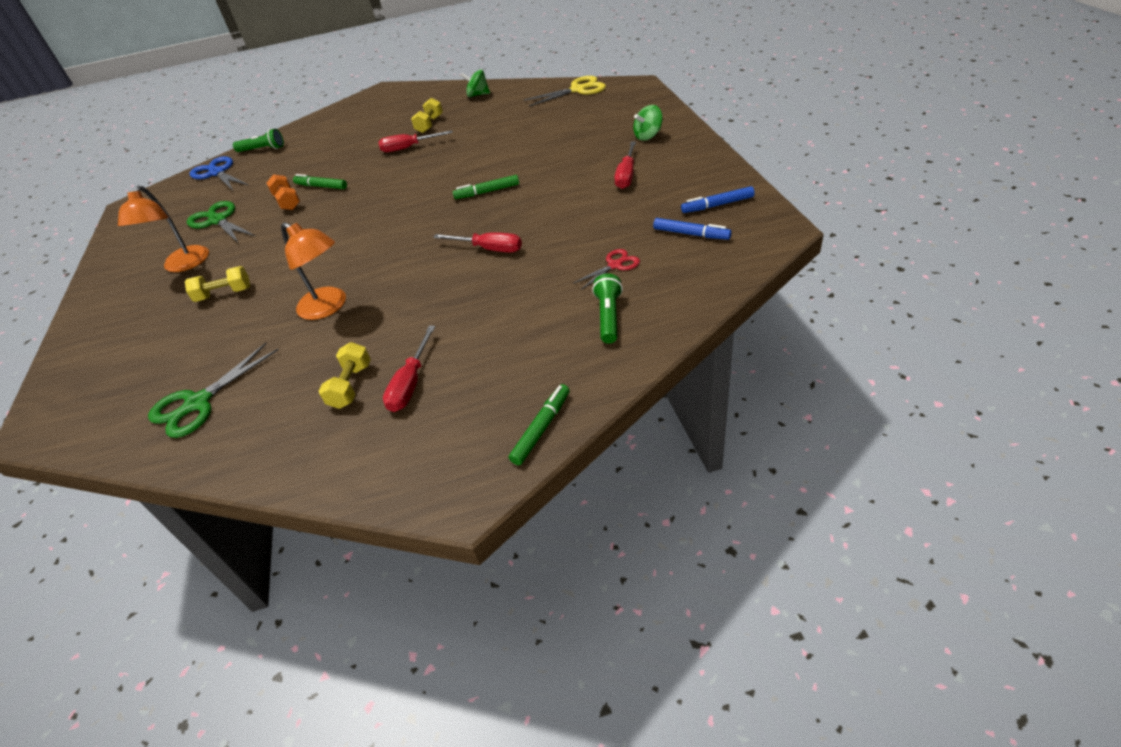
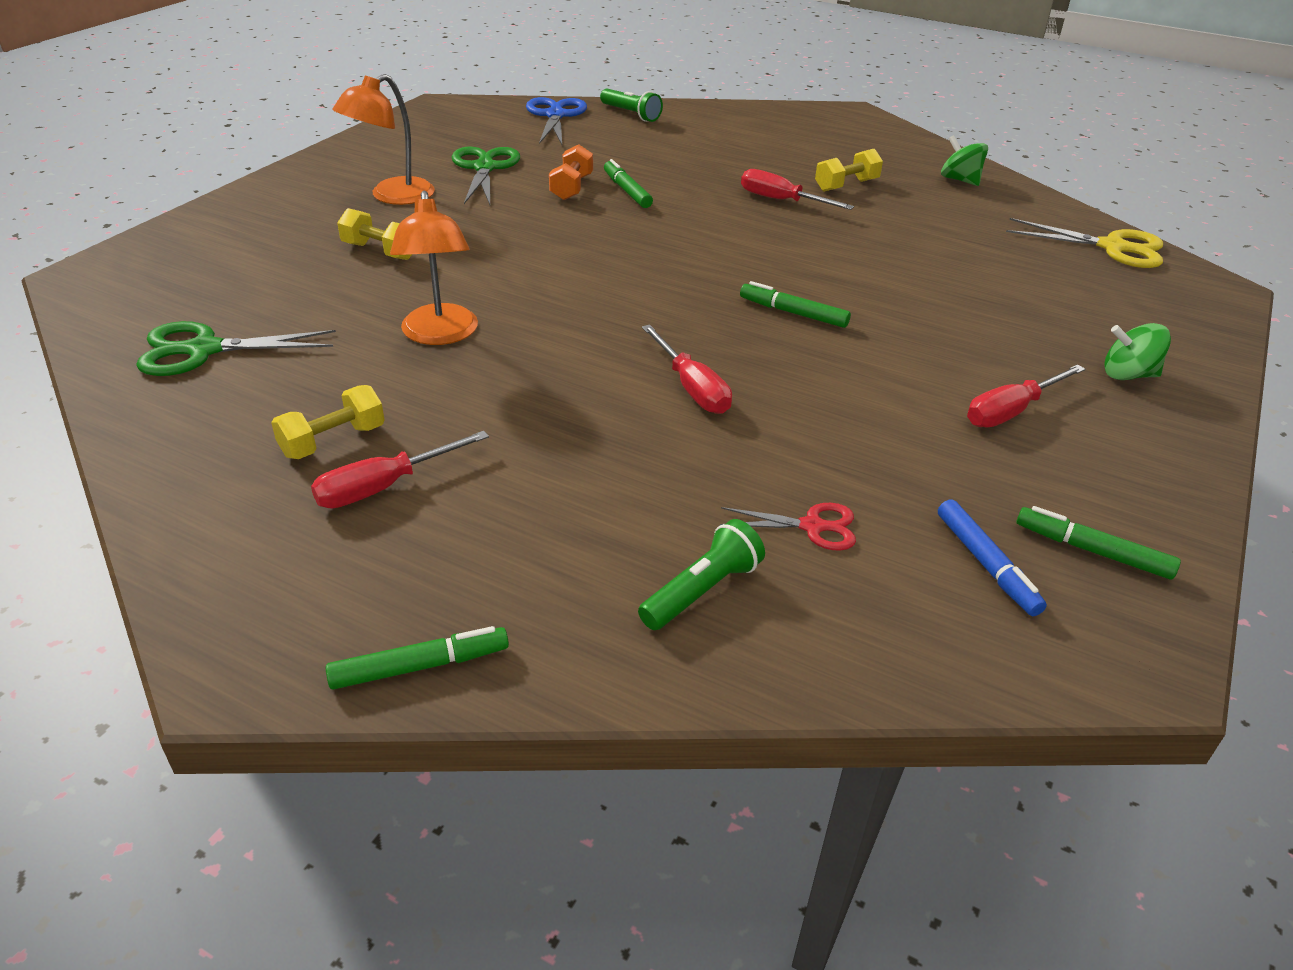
camera: 35 degrees right, 5 degrees down
(717, 205) = (1092, 551): blue marker -> green marker

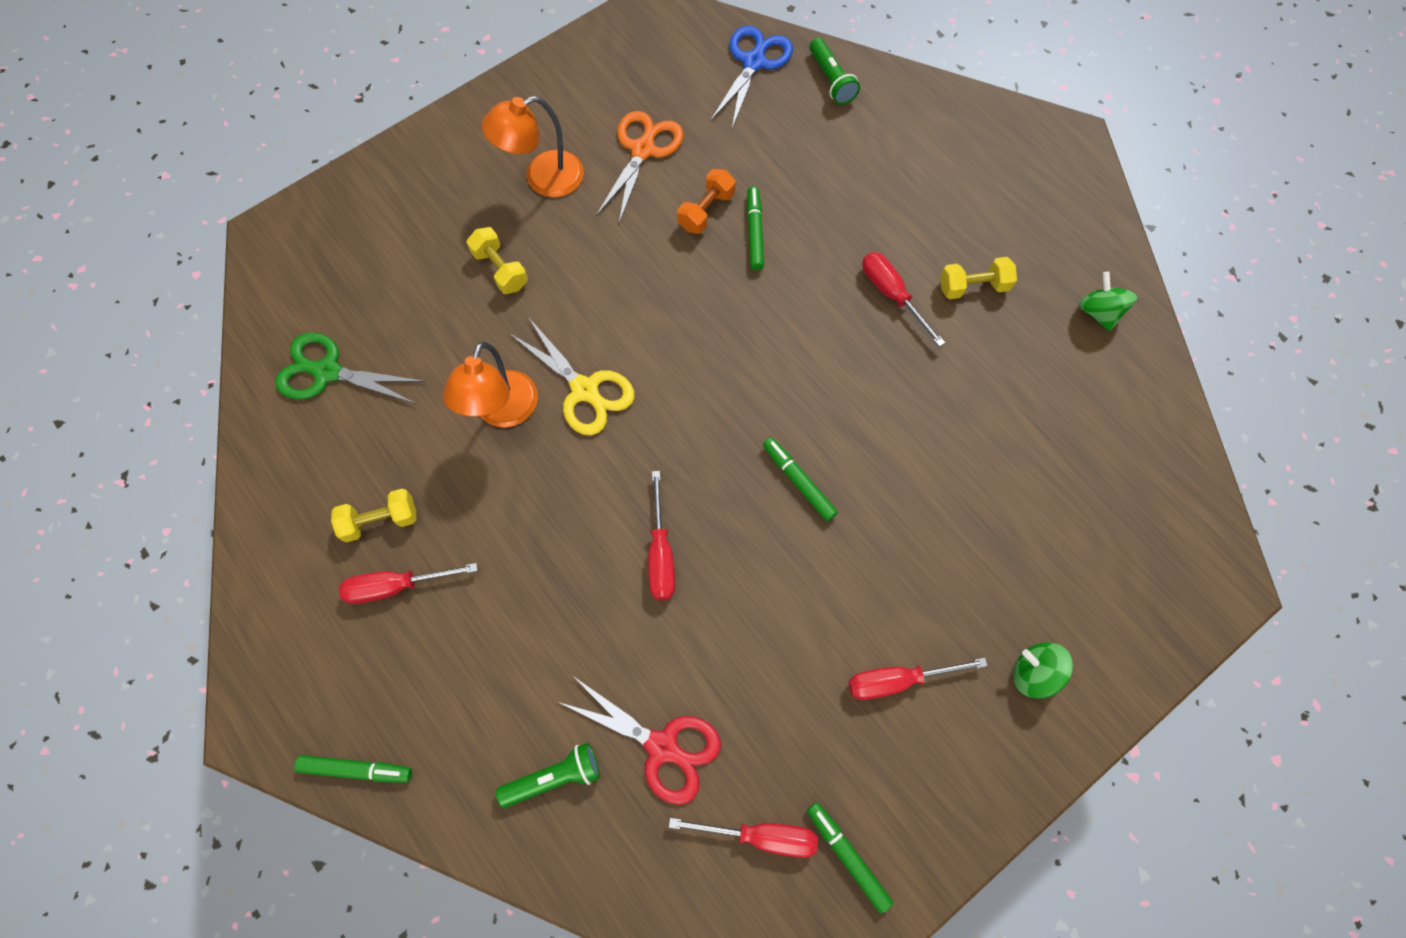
camera: 25 degrees right, 30 degrees up
(484, 168) = (643, 150): green scissors -> orange scissors
(812, 526) = (662, 746): red scissors -> red scissors, size x1.67
(986, 564) = (760, 835): blue marker -> red screwdriver
(1112, 247) = (1171, 482): yellow scissors -> yellow scissors (585, 390)

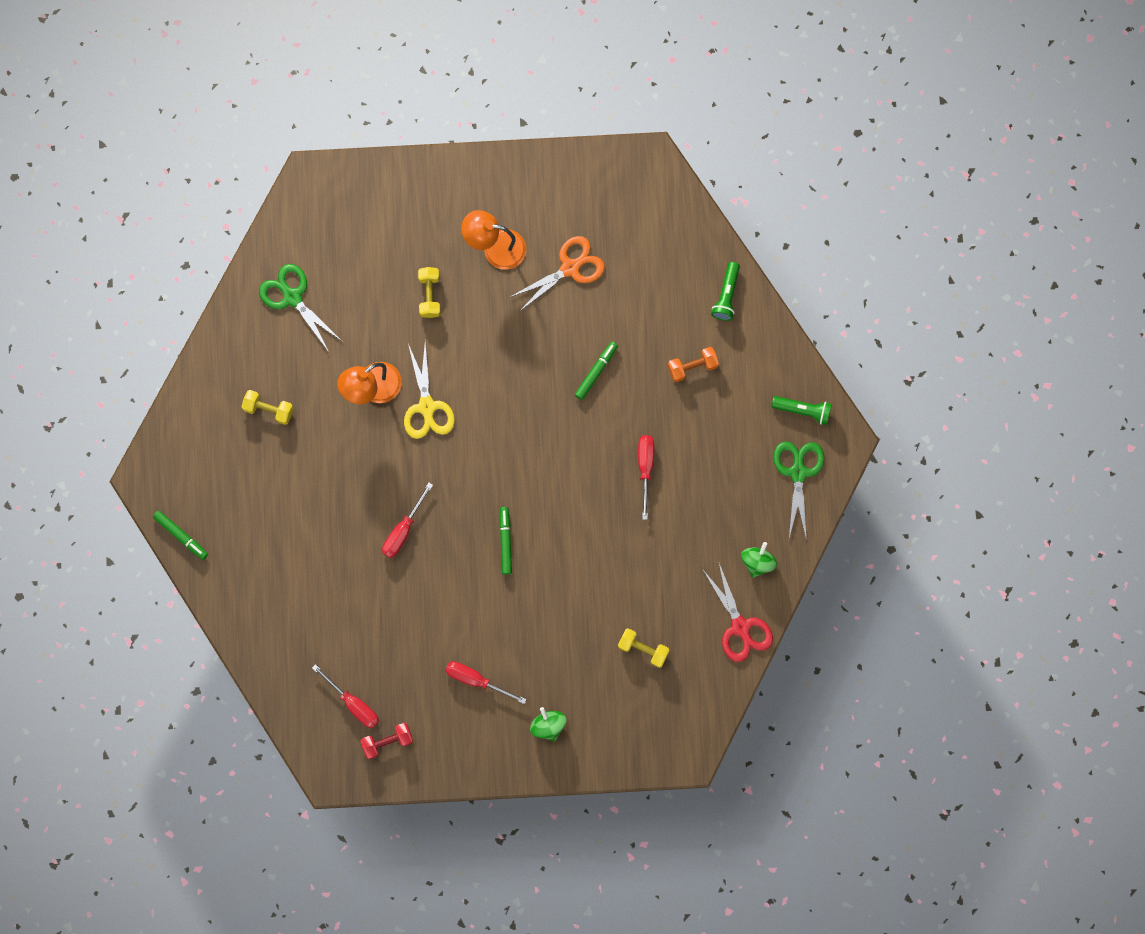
camera: 35 degrees right, 10 degrees up
(396, 586) = (255, 453): red screwdriver -> none
(554, 777) = (273, 607): green flashlight -> green flashlight (803, 410)
(662, 746) = (335, 629): red scissors -> red scissors (740, 627)
(706, 211) = (578, 337): orange dumbbell -> orange dumbbell (692, 367)
(754, 62) = (687, 248): blue scissors -> none
(847, 856) = (387, 741): green marker -> red dumbbell
(973, 287) = (697, 495): yellow dumbbell -> yellow dumbbell (643, 649)
(1056, 197) = (798, 472): none -> green scissors

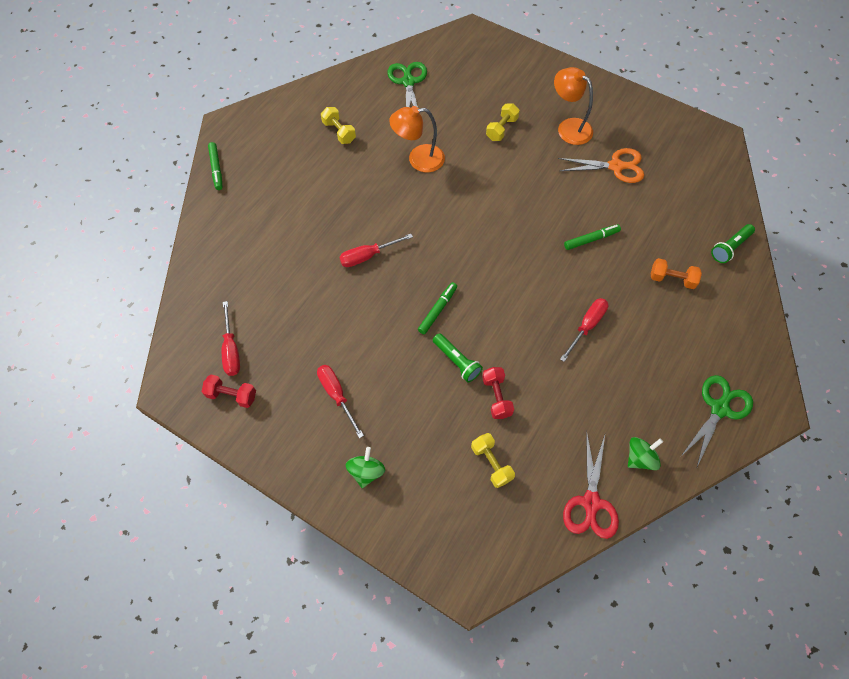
camera: 35 degrees right, 15 degrees down
(427, 407) = (447, 190): yellow scissors -> none
(610, 588) = (496, 397): none -> red dumbbell
(803, 410) = (750, 364): green flashlight -> green flashlight (457, 361)

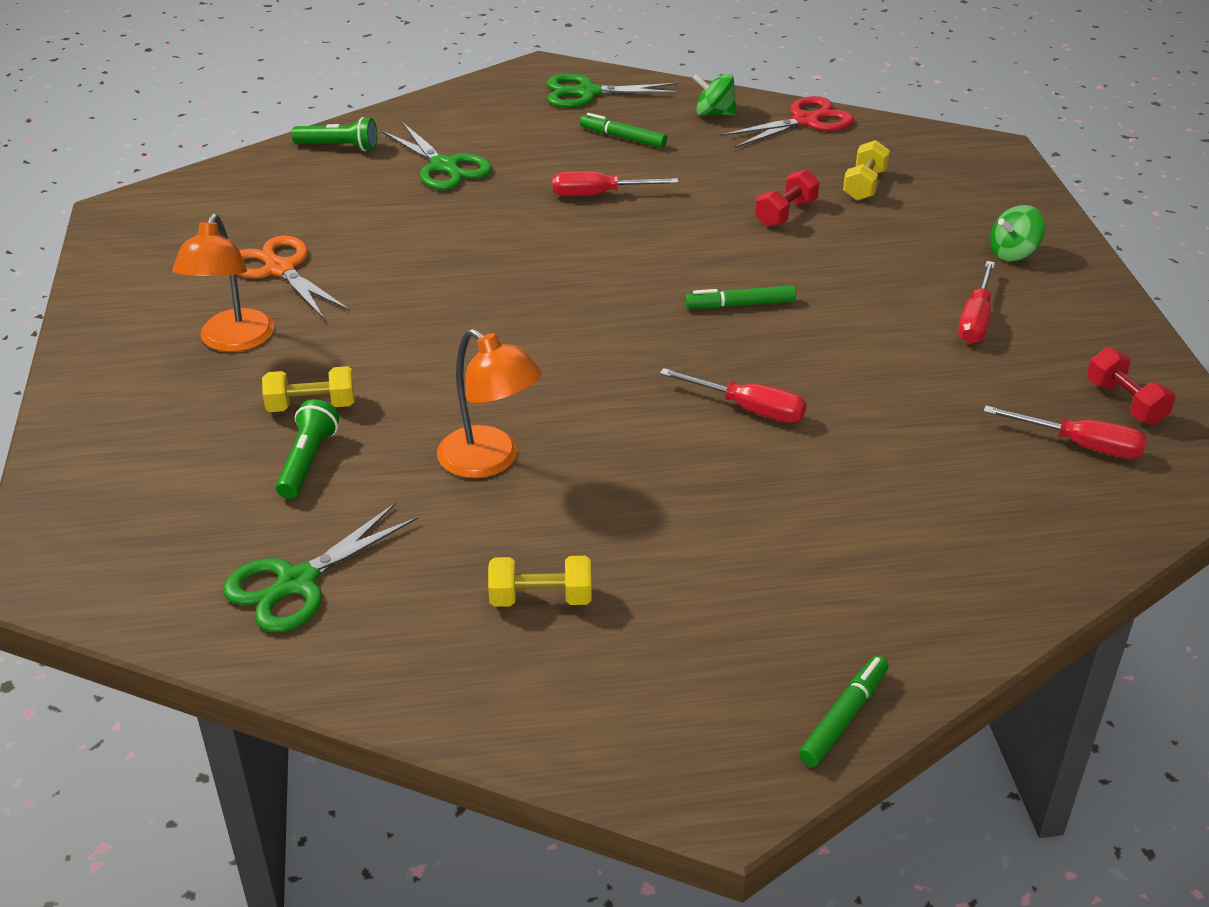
camera: 130 degrees left, 25 degrees down
(231, 349) = (1080, 445): red screwdriver -> red screwdriver turned 75 degrees clockwise
(339, 132) = (540, 599): yellow dumbbell -> yellow dumbbell turned 75 degrees clockwise
(457, 361) = (786, 258): green flashlight -> green flashlight (307, 461)
(591, 239) = (452, 239): green marker -> green marker (623, 138)
(672, 279) = (444, 166): orange dumbbell -> green scissors

